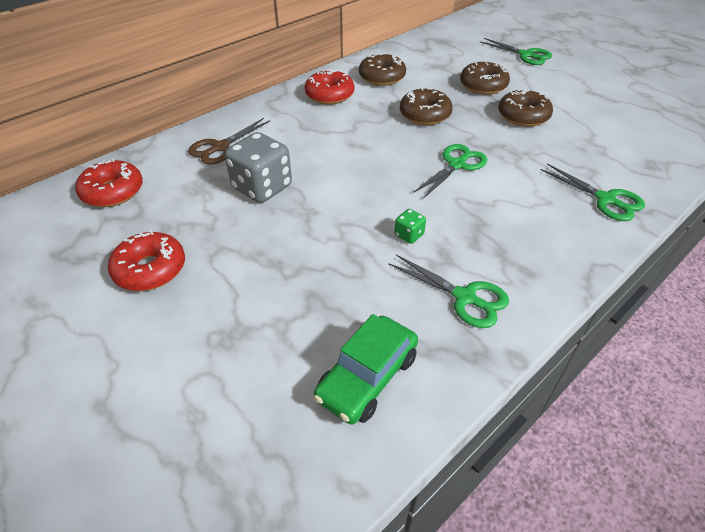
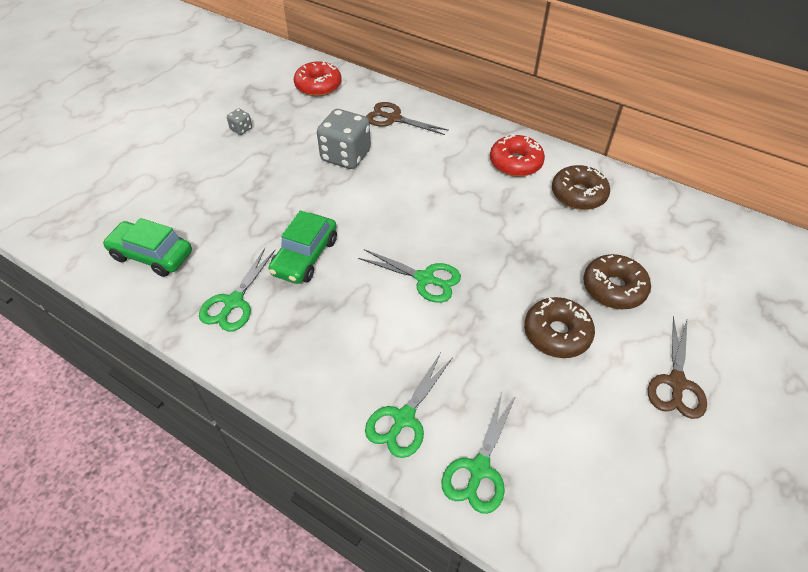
camera: 75 degrees right, 5 degrees up
(150, 269) = (241, 129): red donut -> grey dice
(409, 235) = (305, 256): green dice -> green car
(425, 115) = (513, 242): brown donut -> none
(526, 55) = (740, 331): green scissors -> green scissors (479, 469)
(566, 84) = (676, 383): none -> brown scissors

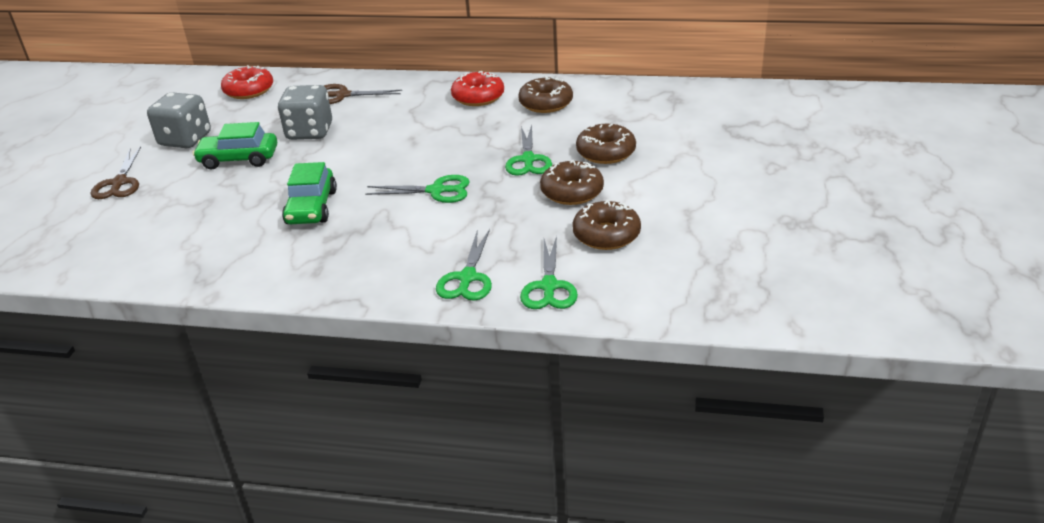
camera: 20 degrees left, 15 degrees down
(152, 255) = (149, 248): green car -> green car (239, 159)
(233, 302) = (259, 255): green scissors -> green scissors (528, 160)
(241, 129) = (185, 140): grey dice -> grey dice, size x2.21
(568, 415) = (606, 235): none -> brown donut
(676, 383) = (683, 192): brown scissors -> brown scissors (119, 183)

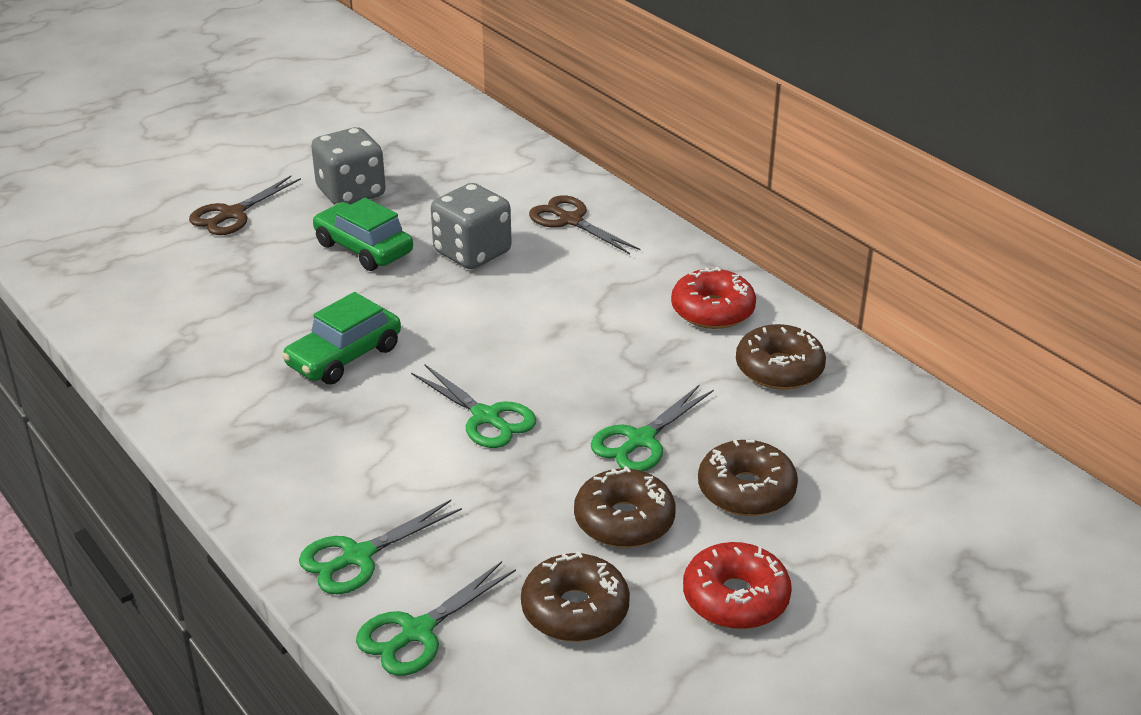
camera: 40 degrees right, 0 degrees up
(249, 90) = (489, 160): red donut -> red donut (735, 598)

